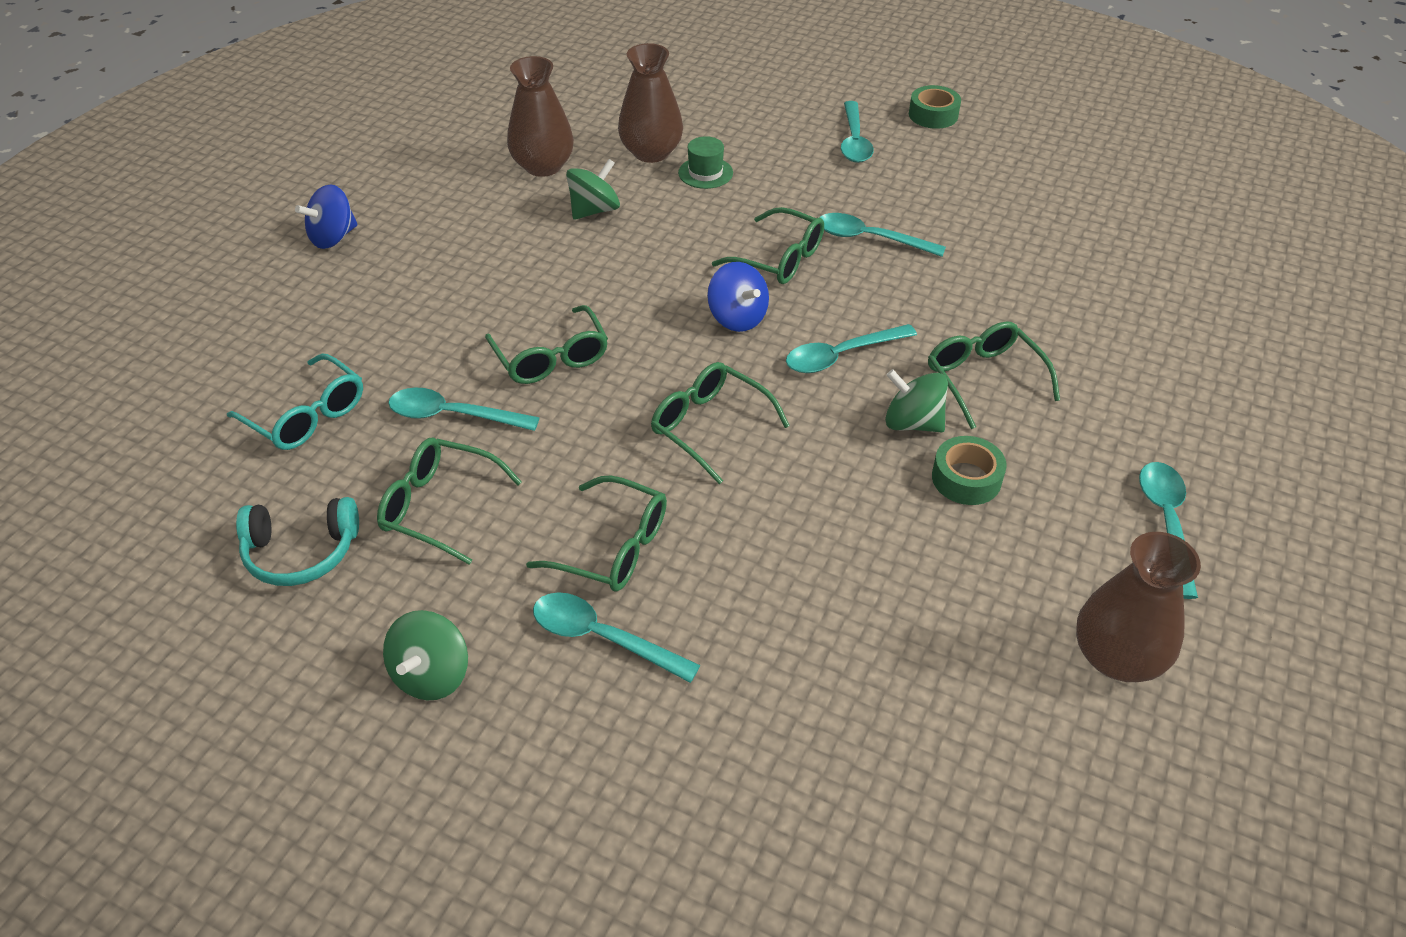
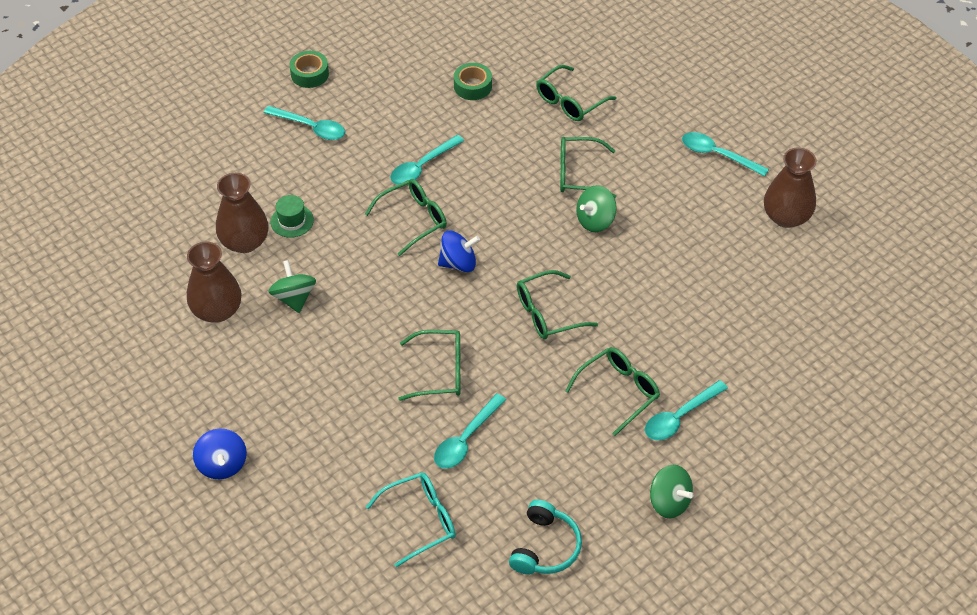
camera: 65 degrees left, 5 degrees up
(440, 507) = (544, 466): green glasses -> green glasses (570, 101)
(840, 356) = (522, 228): turquoise spoon -> none
(966, 478) = (648, 217): green tape -> green tape (472, 86)

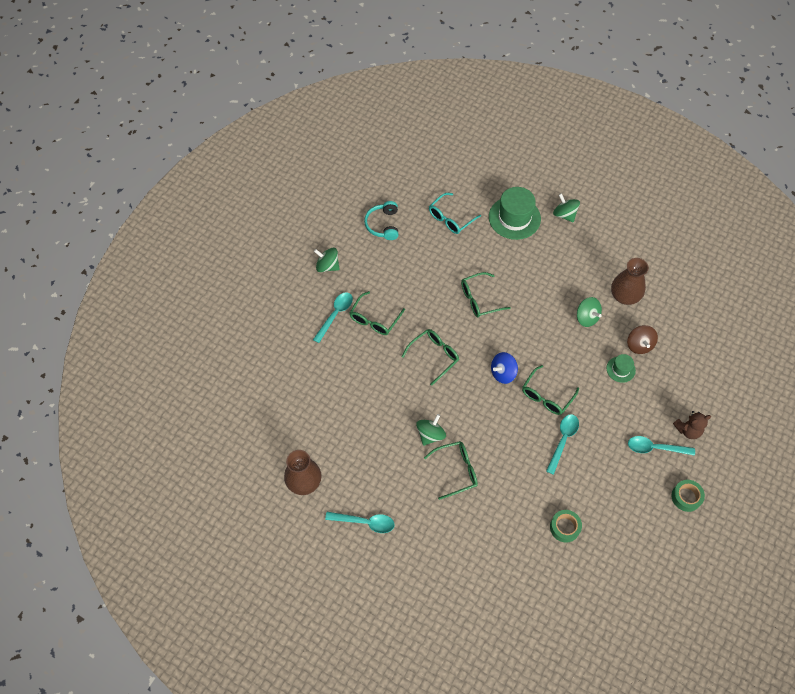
camera: 160 degrees right, 10 degrees up
(222, 464) = (564, 214): blue spinning top -> green spinning top
(245, 242) = (639, 345): brown vase -> brown spinning top
(255, 133) = (688, 430): none -> brown teddy bear
(310, 486) = (514, 218): none -> green hat
(465, 439) = (447, 266): turquoise spoon -> none
(570, 101) = (488, 538): green glasses -> none

